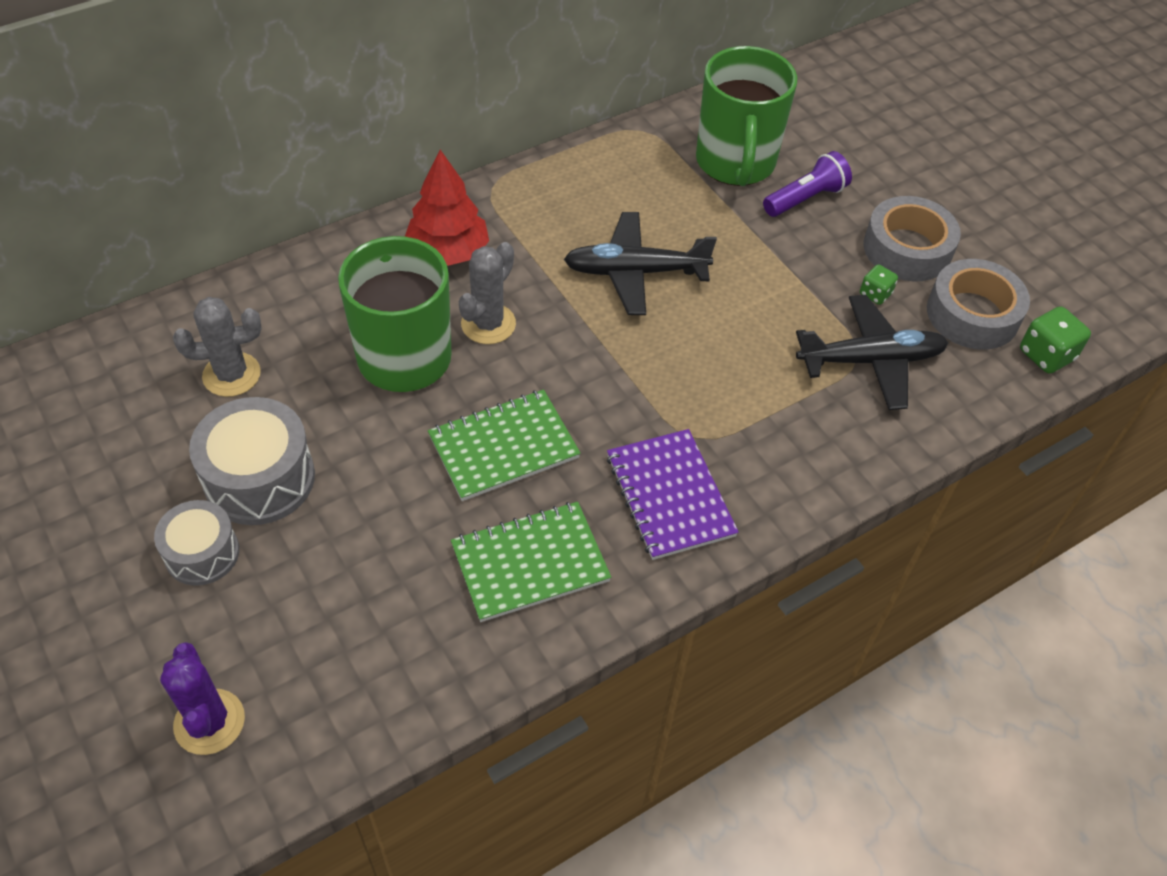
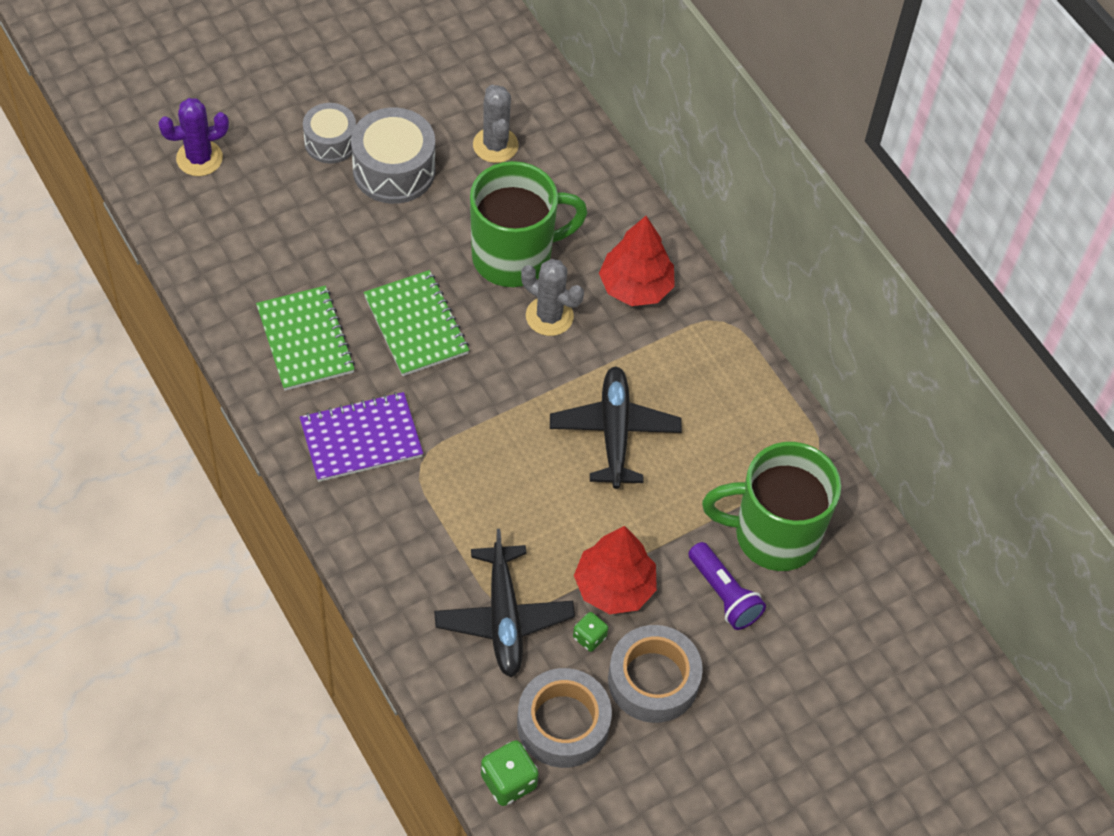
camera: 90 degrees right, 5 degrees up
(815, 275) = (614, 587): none -> red tree

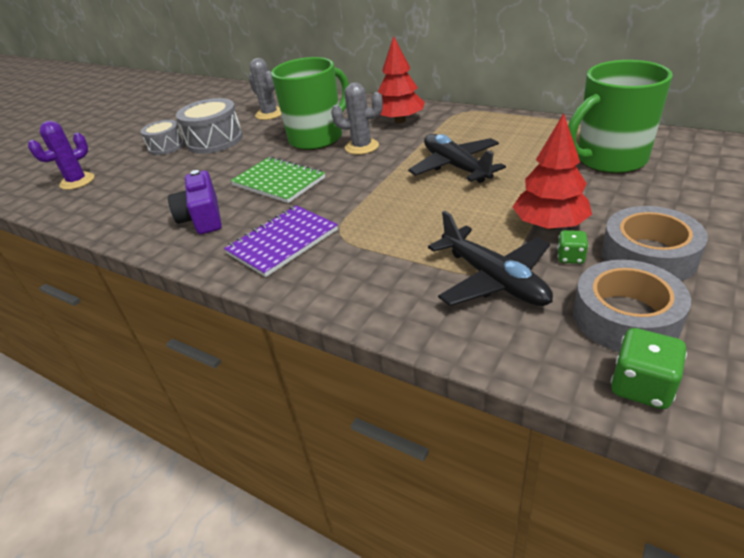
camera: 20 degrees left, 20 degrees down
(305, 340) = (202, 218): green notebook -> purple camera
(723, 594) = (623, 194): purple flashlight -> none

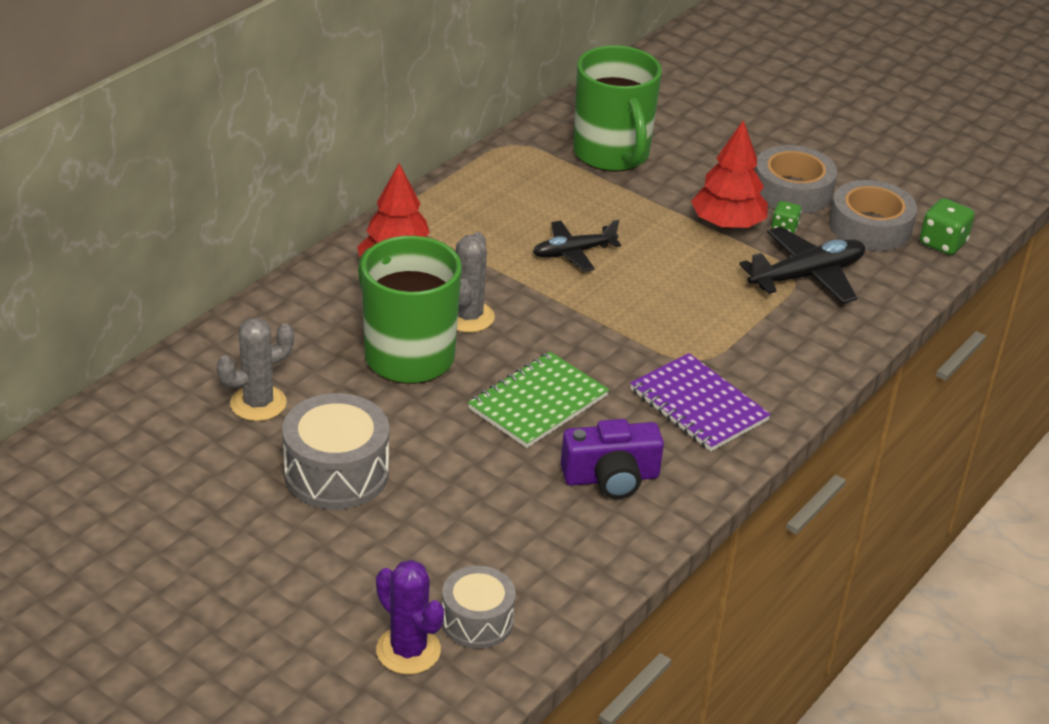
camera: 90 degrees left, 0 degrees up
(166, 146) = (321, 537): grey drum -> grey drum (477, 621)
(455, 167) = (573, 252): black plane -> black plane, size x0.66

